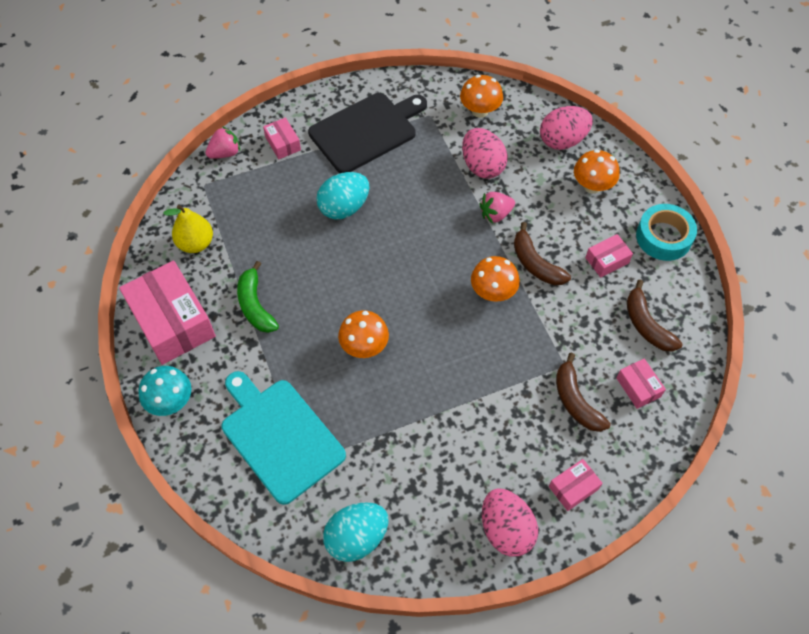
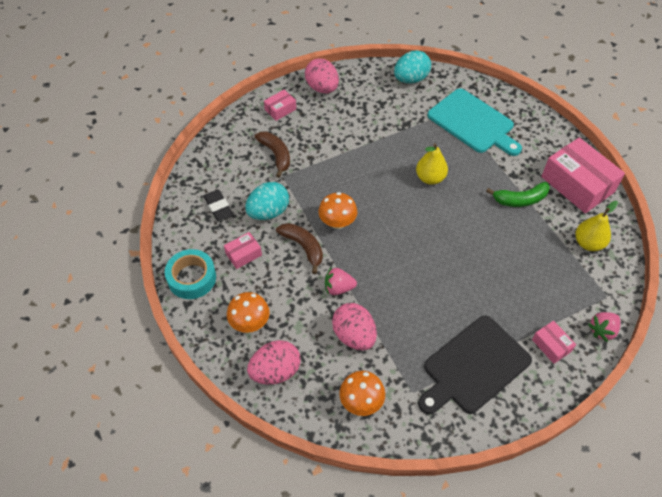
camera: 175 degrees right, 5 degrees down
(171, 401) = (553, 136): turquoise mushroom -> none
(255, 305) = (520, 200): green banana -> green banana turned 105 degrees clockwise
(344, 207) = (474, 284): turquoise egg -> turquoise egg (268, 212)
(364, 346) = (430, 178): orange mushroom -> yellow pear
(495, 214) = (338, 288): pink strawberry -> pink strawberry turned 150 degrees counterclockwise
(638, 387) = (231, 166): pink box -> none
(646, 325) = (218, 207): brown banana -> black eraser

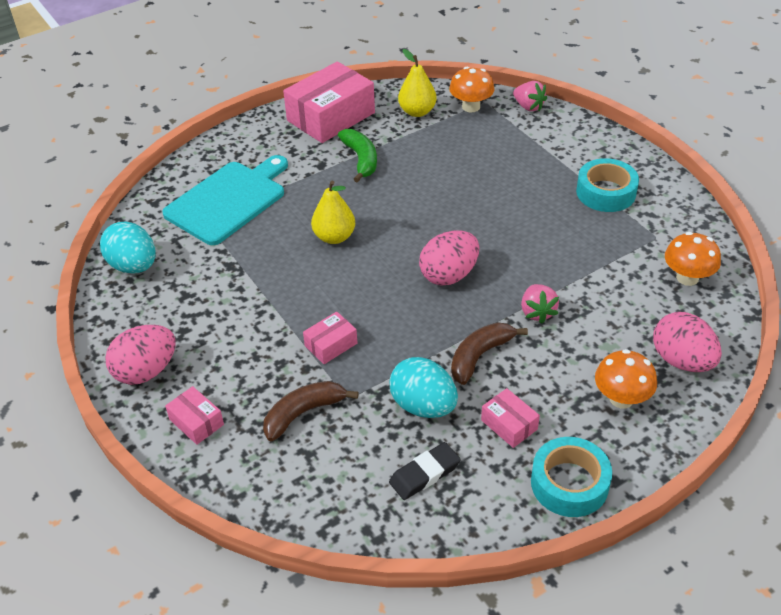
camera: 95 degrees left, 10 degrees down
(337, 222) = (428, 324): orange mushroom -> orange mushroom (471, 107)
(354, 336) = (602, 291): pink egg -> pink egg (449, 275)
(473, 366) = (606, 192): black cutting board -> turquoise tape
(551, 345) = (558, 139): pink box -> pink box (331, 344)

